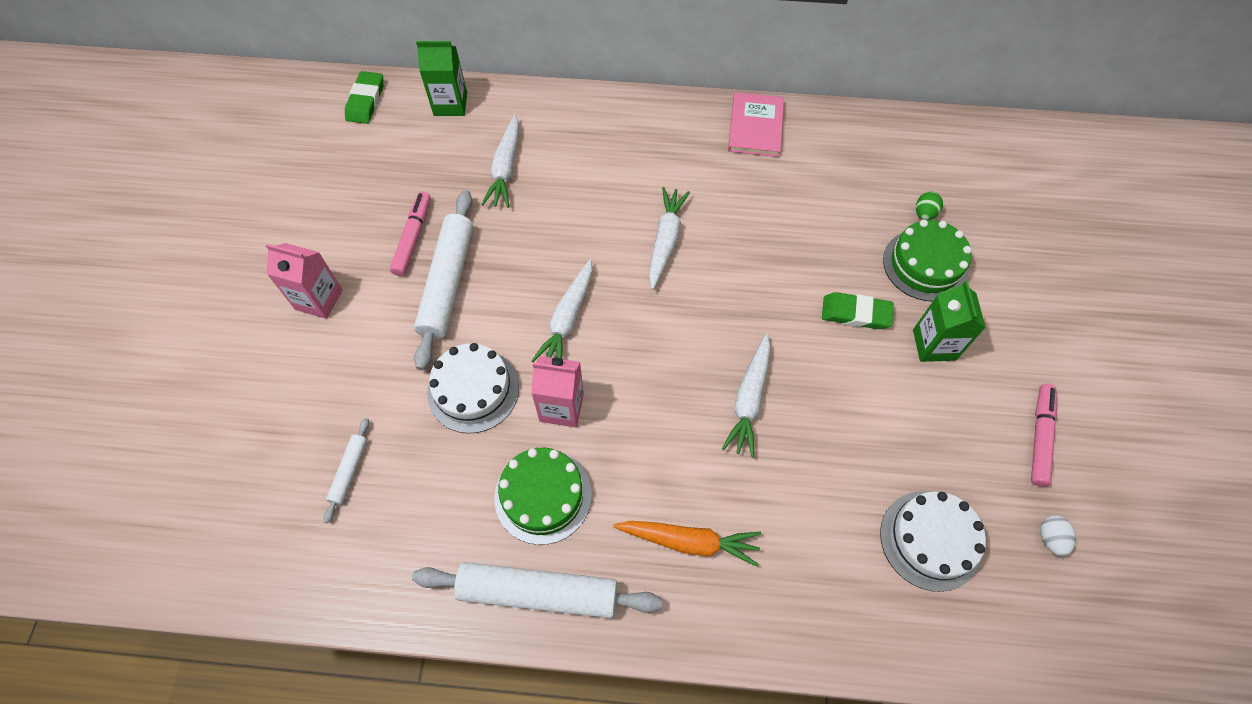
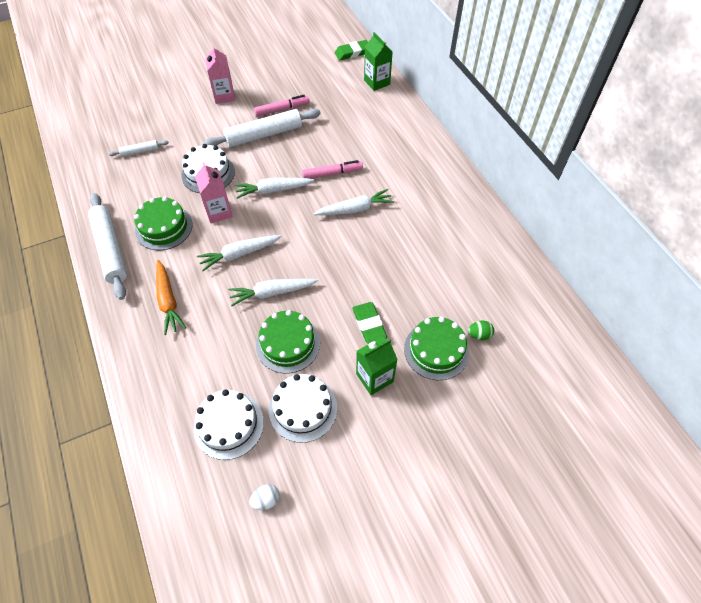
camera: 60 degrees right, 5 degrees down
(505, 169) = (352, 122): white carrot -> white carrot (239, 254)
(755, 127) = (475, 216): pink book -> none
(840, 417) = (288, 344): none -> green cake
(943, 442) = (303, 409): none -> white cake
(1040, 437) = (341, 469): pink marker -> pink marker (332, 173)

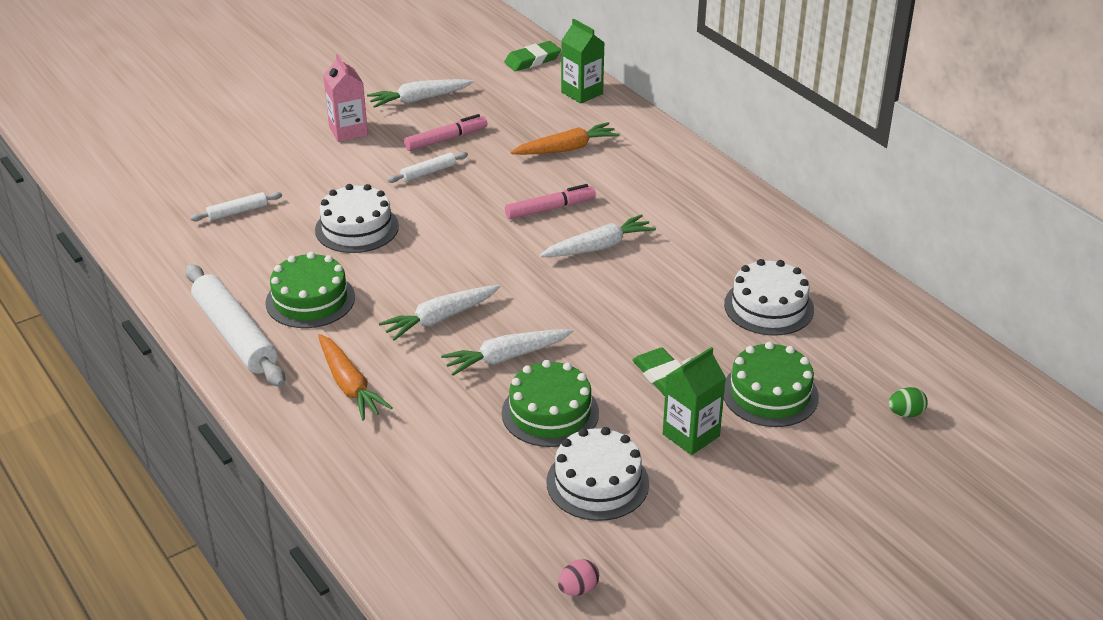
camera: 10 degrees left, 20 degrees down
(218, 212) = (390, 272): pink carton -> none
(229, 425) = (493, 514): white cake -> white cake (769, 307)
(264, 134) = (428, 172): white rolling pin -> white rolling pin, size x0.48
(266, 500) = (578, 589): white egg -> pink egg
(273, 190) = (466, 238): white carrot -> white carrot (419, 100)
(355, 126) = (566, 149): none -> orange carrot
(479, 335) = (826, 369): green egg -> green egg (905, 413)

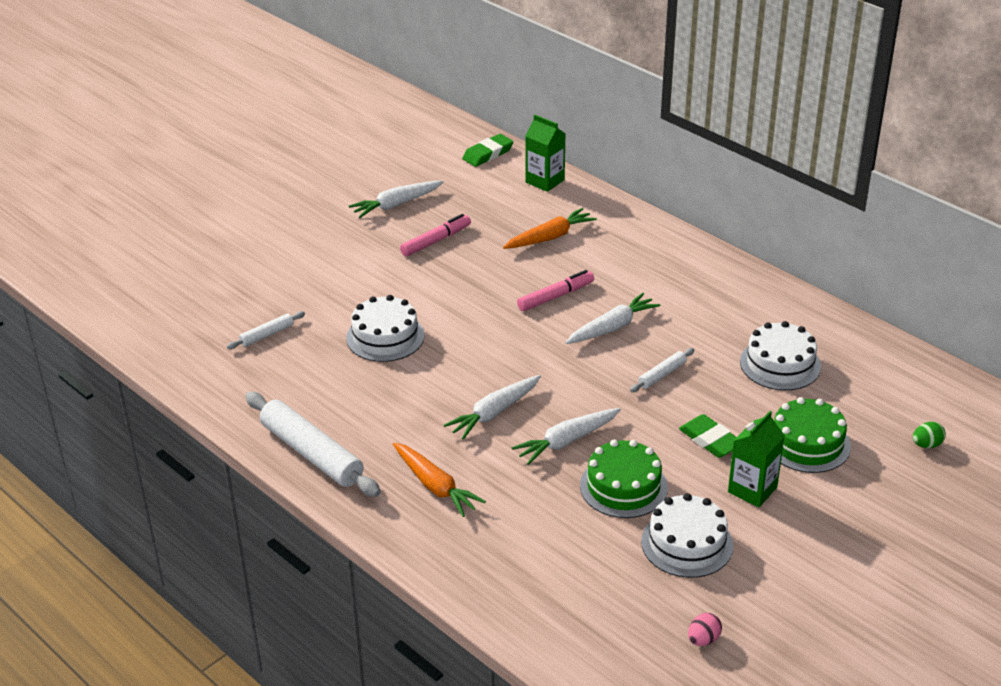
camera: 10 degrees left, 0 degrees up
(310, 300) = (368, 411): green cake -> none
(348, 131) = (341, 243): pink carton -> none
(428, 172) = (431, 275): white rolling pin -> white rolling pin (662, 375)

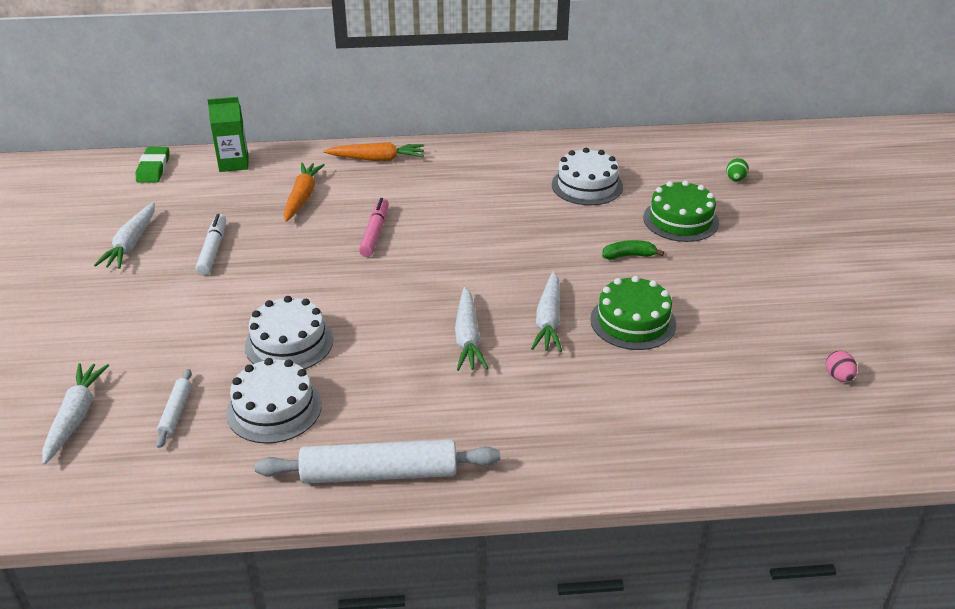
camera: 50 degrees left, 0 degrees up
(435, 486) = (516, 419): orange carrot -> orange carrot (377, 159)
(436, 241) = (213, 250): pink marker -> white marker
(612, 327) = (449, 228): white carrot -> white carrot (75, 417)
(662, 375) = (532, 237): white rolling pin -> none
(687, 543) = (728, 327): white cake -> white cake (274, 409)
(710, 440) = (629, 255): green eraser -> green banana
(752, 490) = (702, 267): green carton -> none

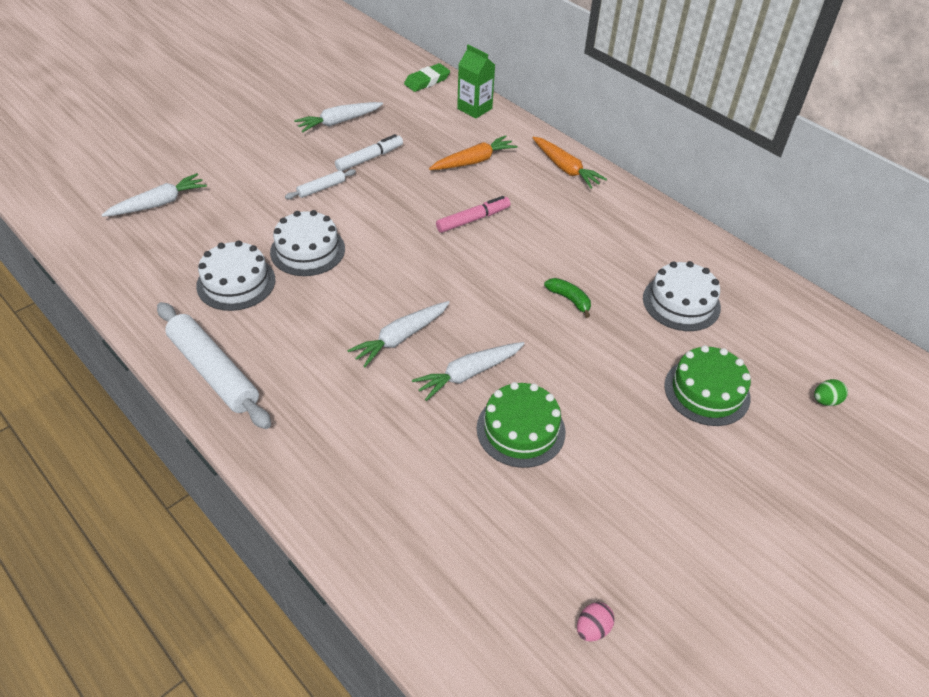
camera: 50 degrees right, 10 degrees up
(176, 412) = (196, 241): white rolling pin -> white rolling pin (321, 188)
(629, 255) = (611, 381): green banana -> green banana (569, 299)

